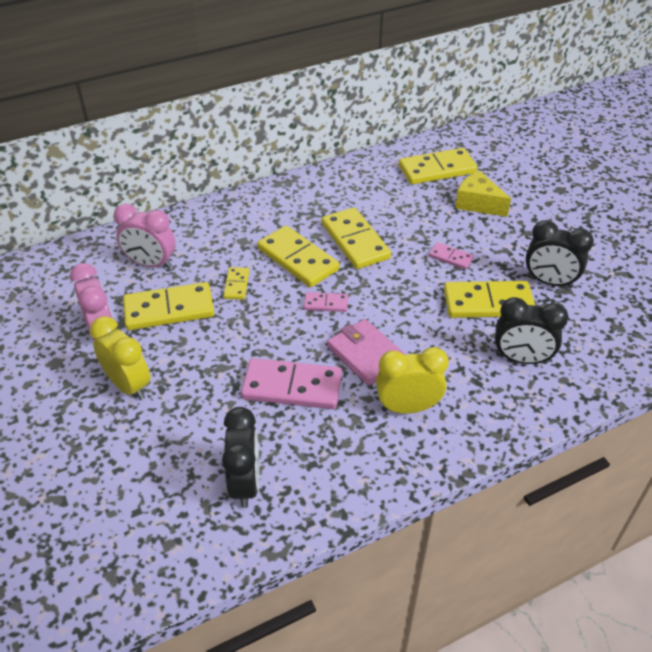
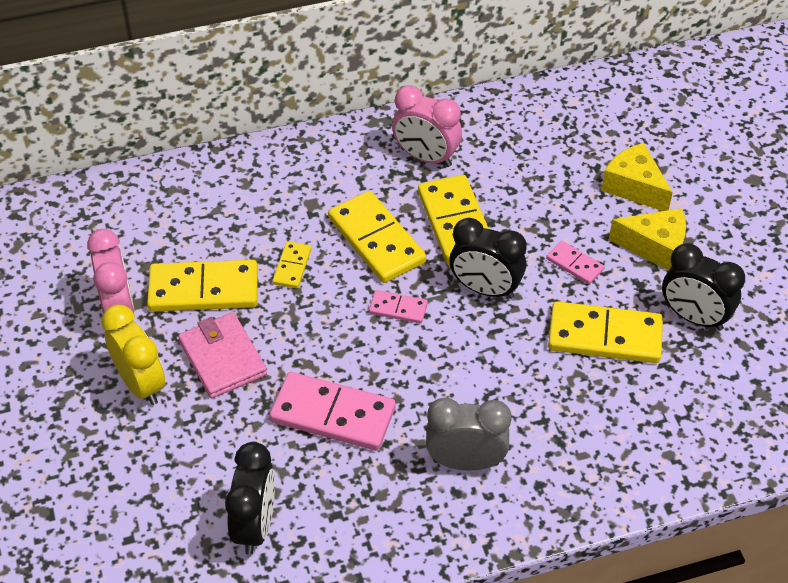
camera: 10 degrees right, 5 degrees up
(151, 264) = (191, 222): pink clock -> pink clock (426, 157)
(366, 355) = (432, 385): pink wallet -> pink wallet (223, 358)
(407, 407) = (465, 461): yellow clock -> grey clock
(437, 169) = (593, 126): yellow domino -> none
(505, 239) = (655, 247): none -> yellow cheese
(521, 359) = (624, 419): black clock -> black clock (485, 289)

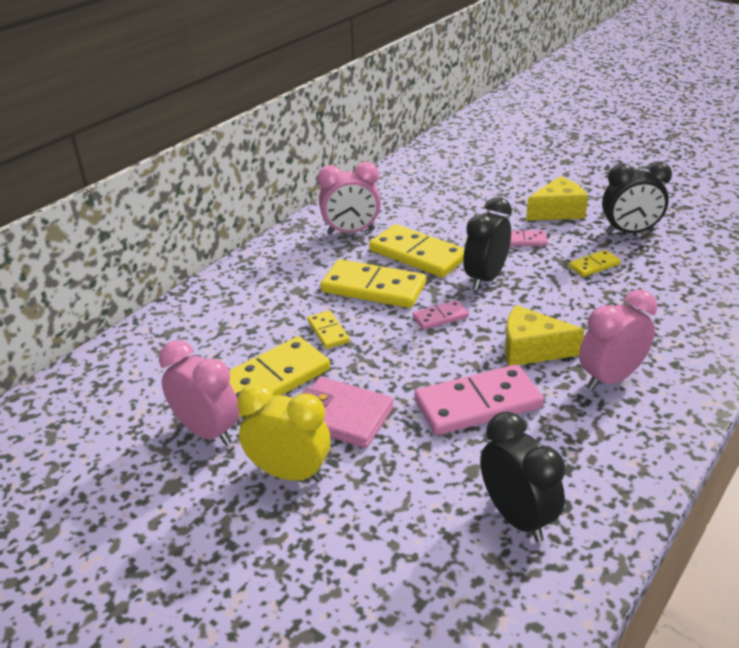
camera: 35 degrees left, 15 degrees down
(465, 461) = (610, 378): grey clock -> pink clock
(485, 289) = (485, 278): black clock -> black clock turned 135 degrees clockwise
(604, 336) = (594, 265): yellow domino -> yellow domino, size x0.50
(634, 187) = (504, 191): yellow cheese -> yellow cheese (531, 350)

